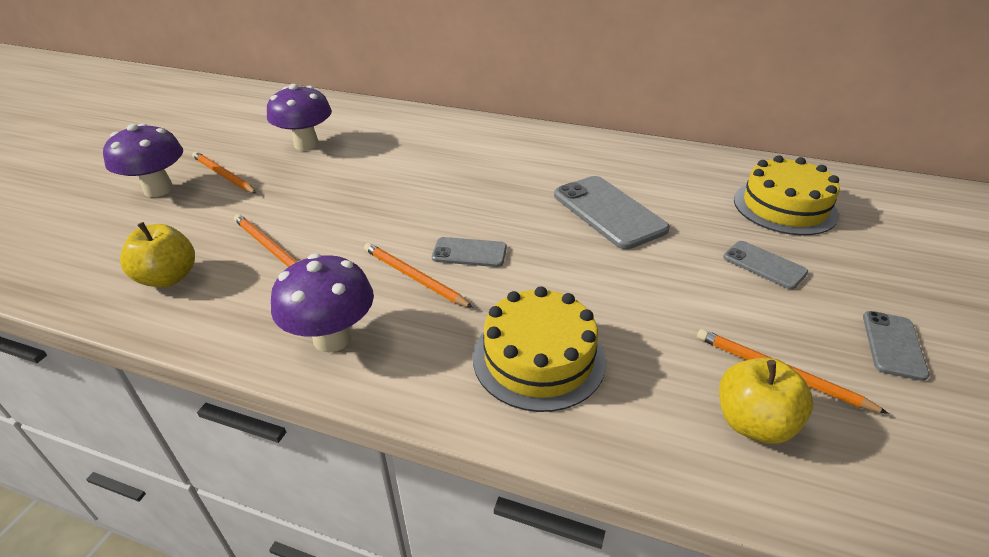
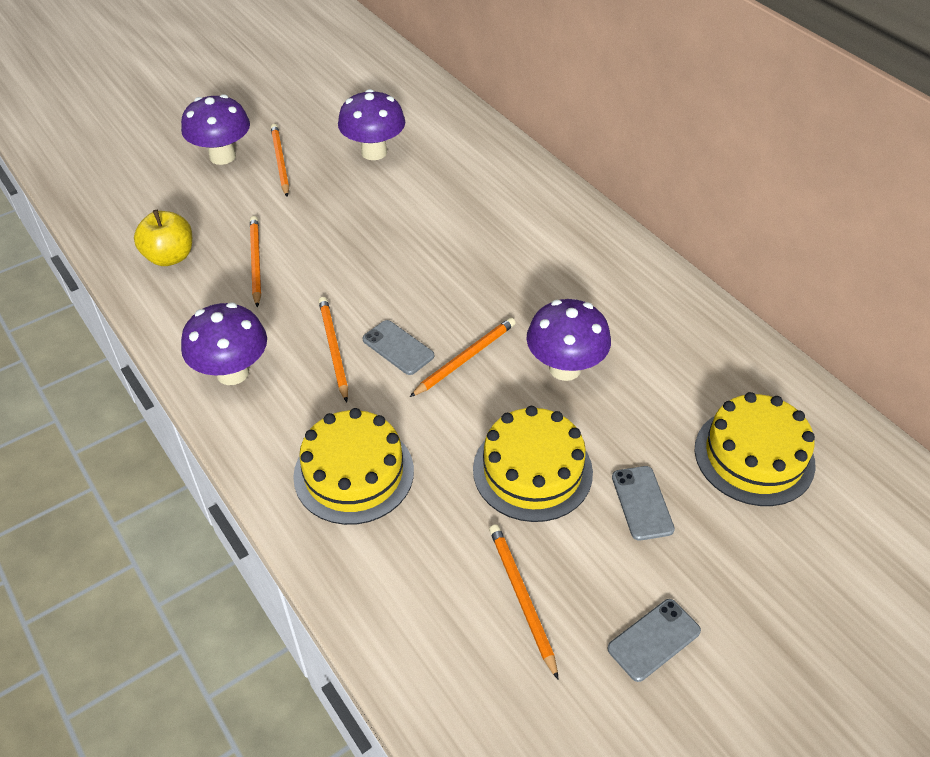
camera: 35 degrees right, 10 degrees up
(531, 237) = (465, 359): none -> orange pencil
(608, 212) = (565, 368): grey phone -> purple mushroom
(670, 283) = (532, 470): none -> yellow cake
(753, 423) = (449, 618): yellow apple -> none

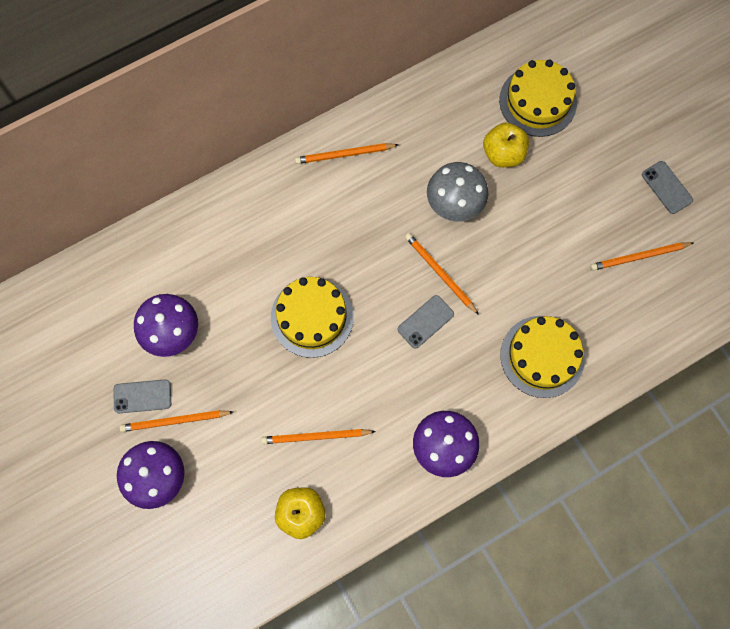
camera: 85 degrees left, 25 degrees up
(333, 349) = (423, 370): orange pencil -> orange pencil (345, 154)
(532, 470) = (544, 239): yellow cake -> yellow cake (312, 317)
(565, 368) = (454, 205): purple mushroom -> grey mushroom
(642, 503) = (572, 175): grey phone -> grey phone (142, 396)
(655, 418) = (503, 154): none -> yellow apple

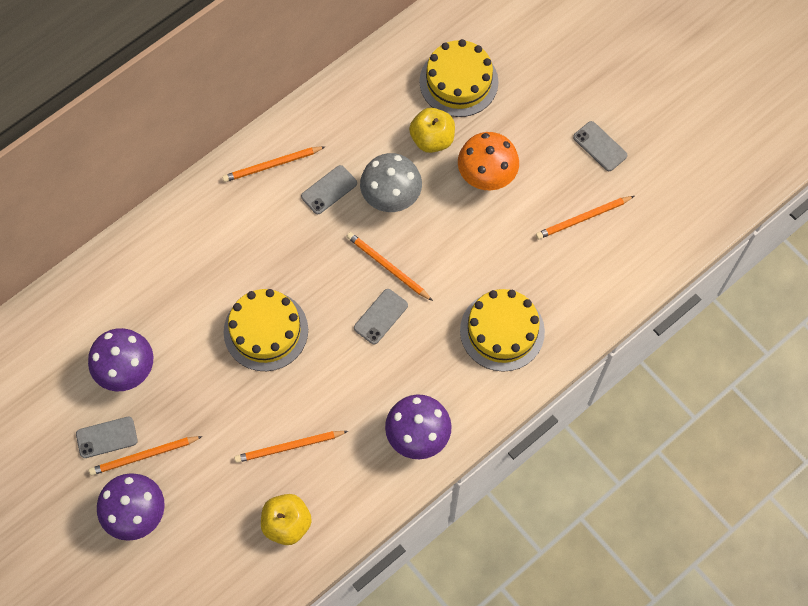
camera: 10 degrees left, 5 degrees down
(395, 188) = (329, 190): none -> grey phone
(550, 199) = (486, 176): none -> orange mushroom

